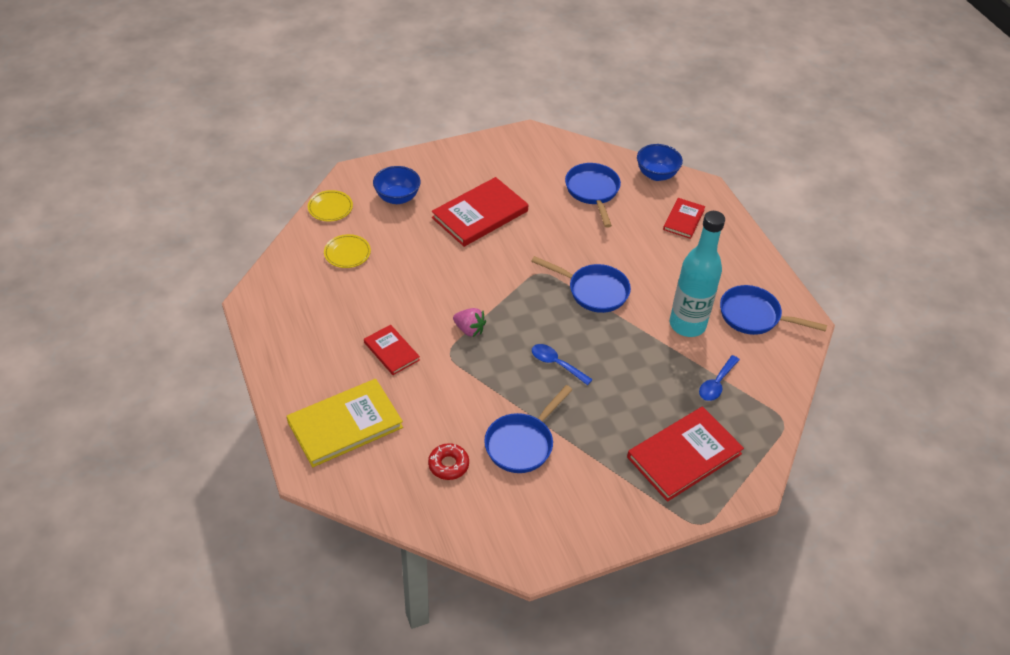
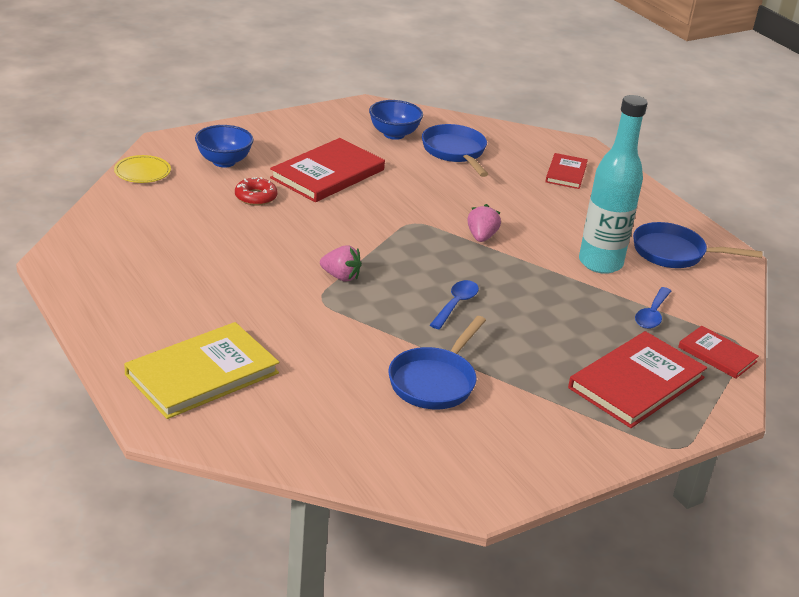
camera: 10 degrees left, 15 degrees down
(347, 253) = (172, 212): yellow plate -> none
(391, 351) = (247, 300): red book -> red book (717, 354)
(448, 465) = (346, 407): red donut -> red donut (255, 197)
(556, 364) = (456, 304): blue spoon -> blue spoon turned 90 degrees clockwise
(593, 291) = (481, 237): blue pan -> pink strawberry
(656, 174) = (523, 136): blue bowl -> blue bowl (394, 134)

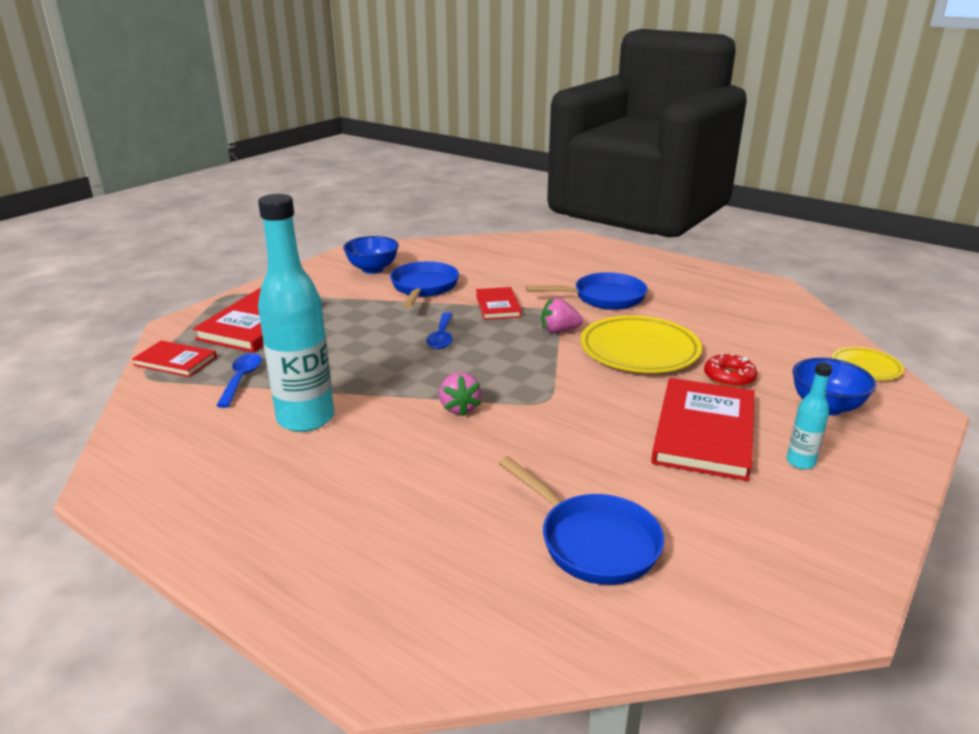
camera: 160 degrees right, 5 degrees down
(202, 374) = (577, 258): yellow book -> none
(293, 237) = (639, 350): none -> yellow plate
(294, 145) = (800, 462): none -> turquoise bottle
(394, 134) = (715, 544): blue bowl -> blue bowl (372, 269)
(566, 173) = (390, 566): red book -> red book (498, 306)
(674, 253) = (203, 463): blue pan -> blue pan (603, 298)

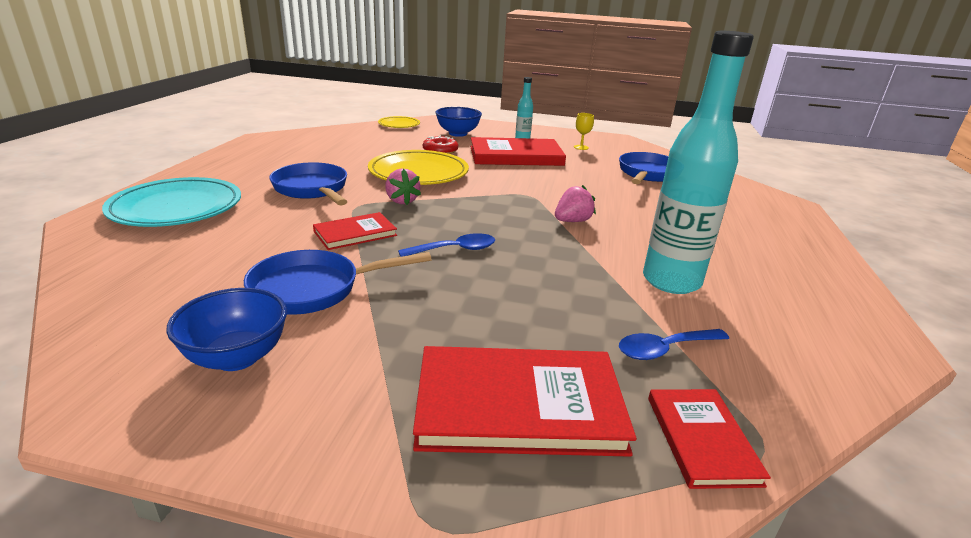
camera: 115 degrees left, 0 degrees up
(579, 256) = (176, 208): none -> turquoise plate
(758, 519) = (581, 147): none -> yellow goblet

